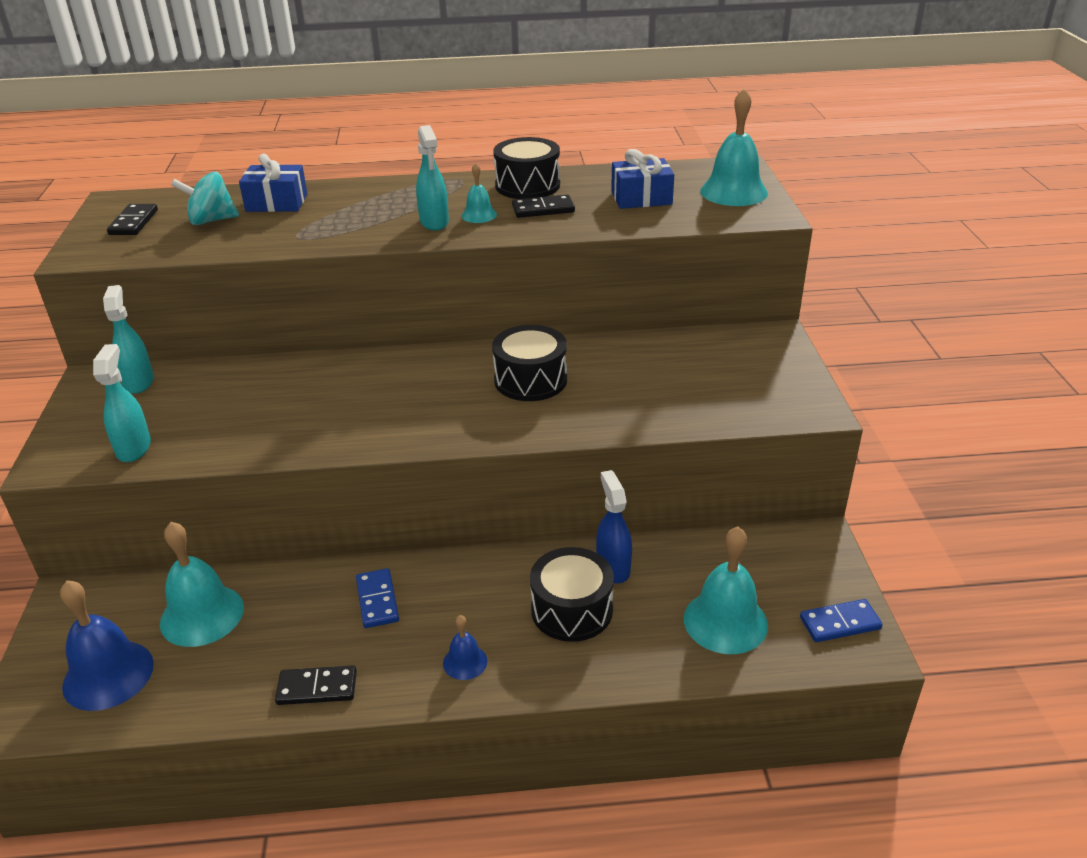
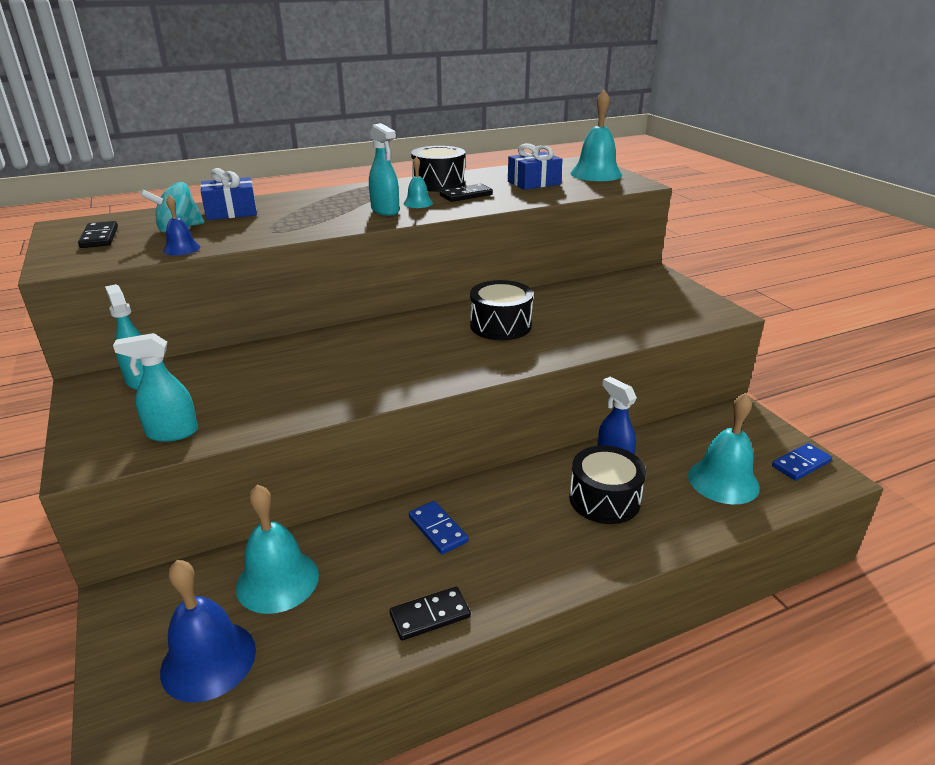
camera: 20 degrees left, 5 degrees down
(134, 448) = (172, 433): turquoise spray bottle -> turquoise spray bottle turned 75 degrees counterclockwise
(465, 662) = (547, 560): blue bell -> blue bell (181, 249)

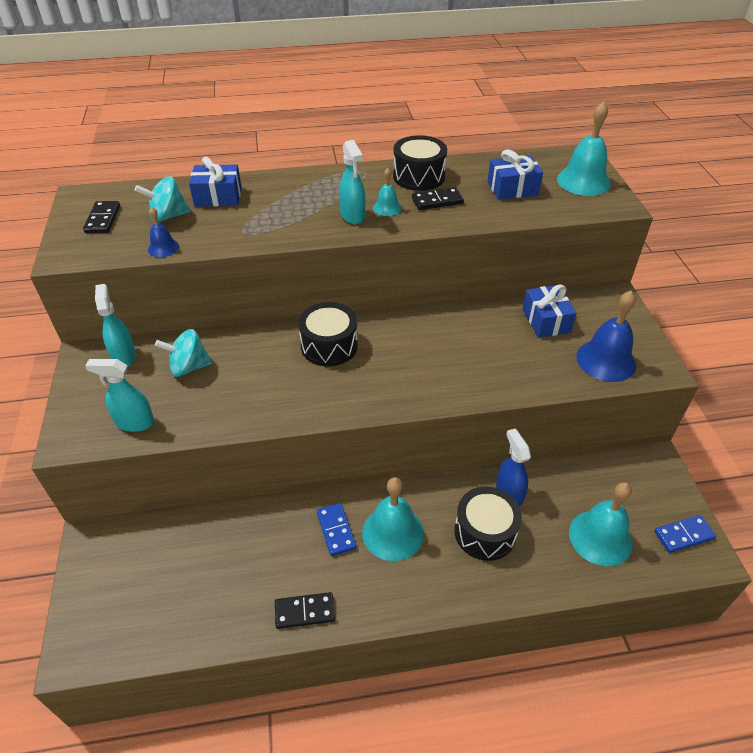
camera: 15 degrees right, 15 degrees up
(208, 660) = (139, 608): blue bell -> blue bell (606, 360)
(226, 377) = (189, 367): none -> turquoise spinning top
(277, 580) = (202, 550): turquoise bell -> turquoise bell (393, 532)
(500, 325) = (437, 346): black drum -> black drum (329, 346)
(598, 295) = (546, 320): none -> blue gift

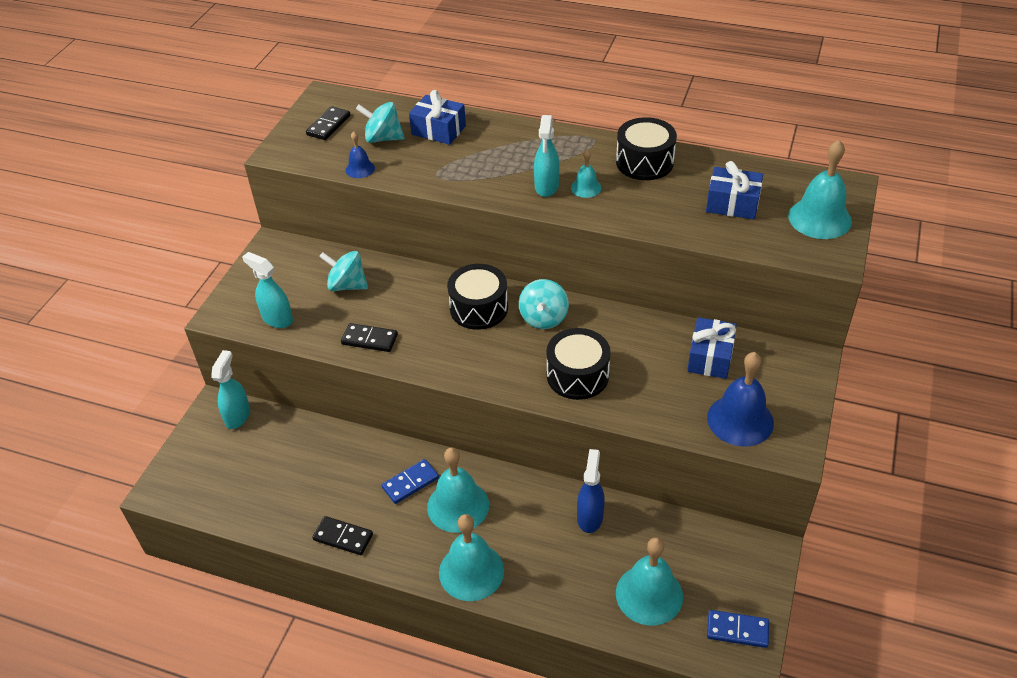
camera: 30 degrees right, 0 degrees up
(124, 356) = (301, 257): turquoise spray bottle -> turquoise spray bottle (238, 416)
(336, 530) = (410, 483): blue domino -> blue domino turned 45 degrees clockwise
(391, 335) = (543, 318): none -> turquoise spinning top
(437, 201) = (641, 195): black domino -> black domino (369, 339)
(445, 587) = (471, 571): none -> turquoise bell
(485, 532) = (541, 541): black drum -> black drum (577, 375)

